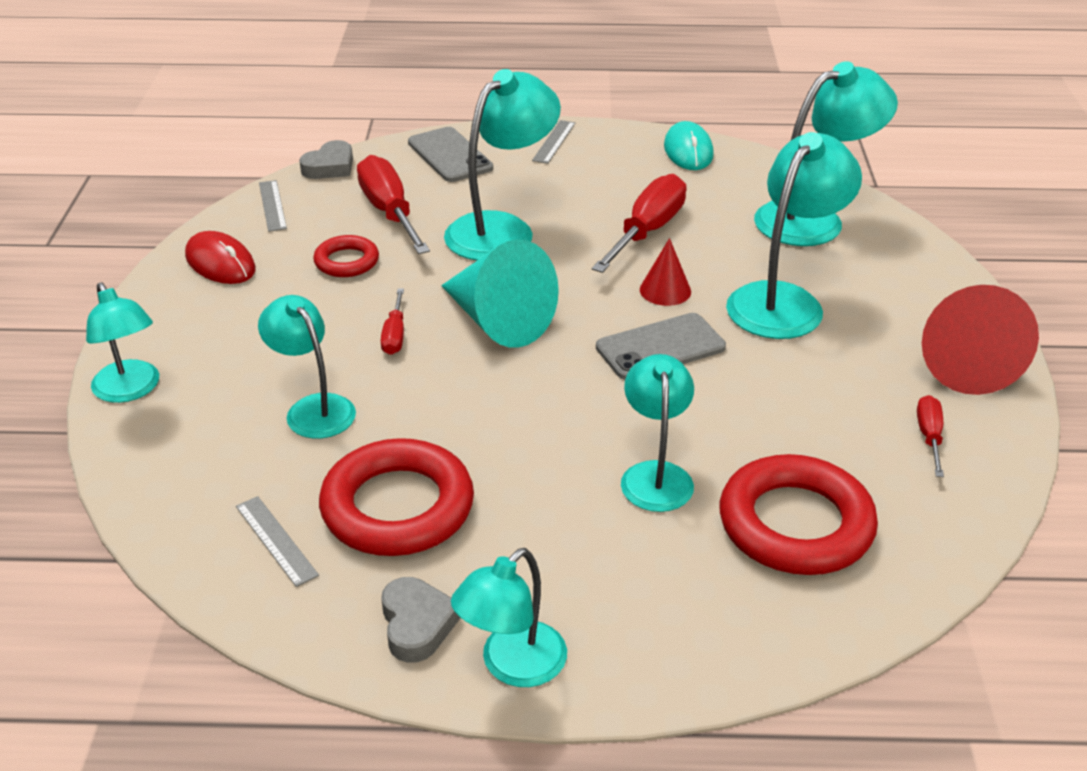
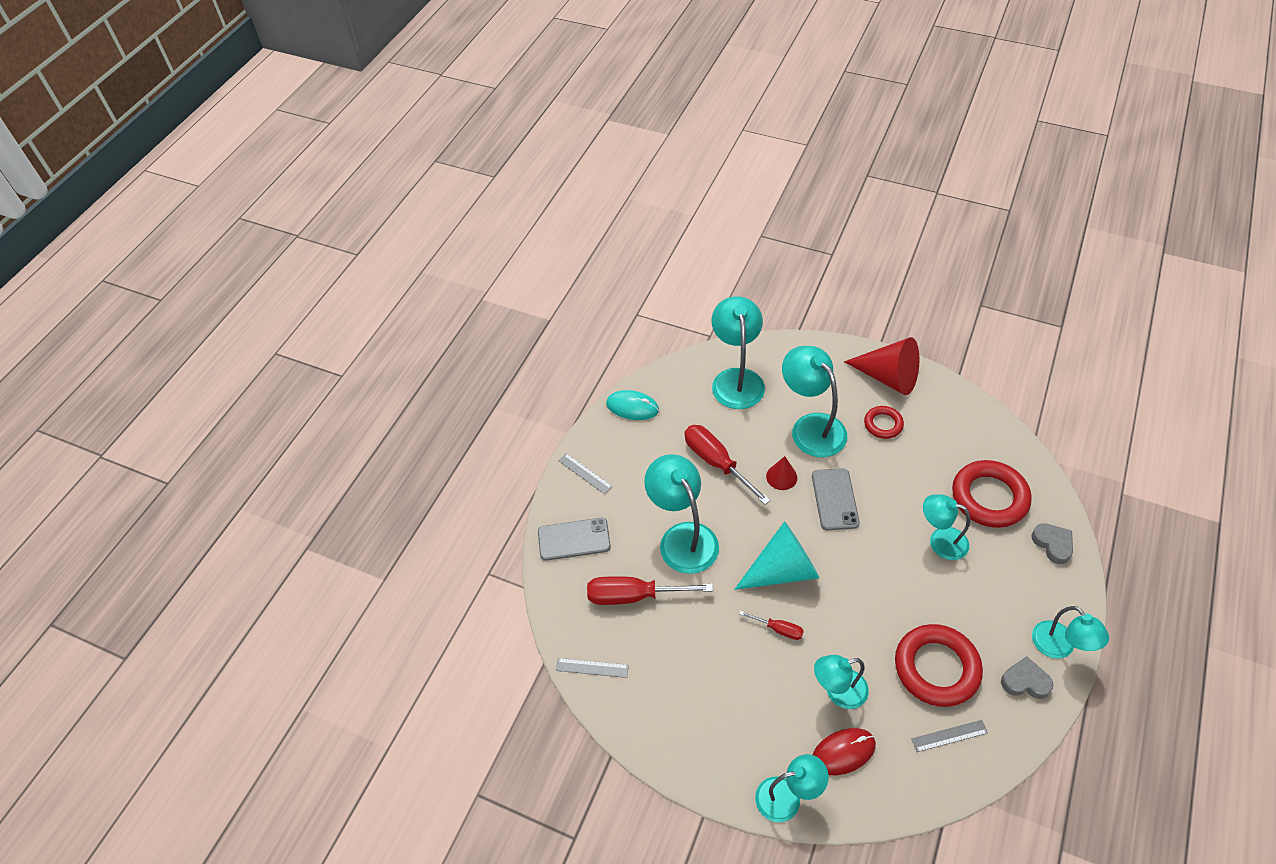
camera: 65 degrees left, 15 degrees up
(220, 263) = (655, 716): red mouse -> red mouse (843, 752)
(330, 167) = (554, 618): grey heart -> grey heart (1052, 544)
(346, 261) = (685, 636): red ring -> red ring (883, 424)
(929, 437) = (941, 418): red screwdriver -> none

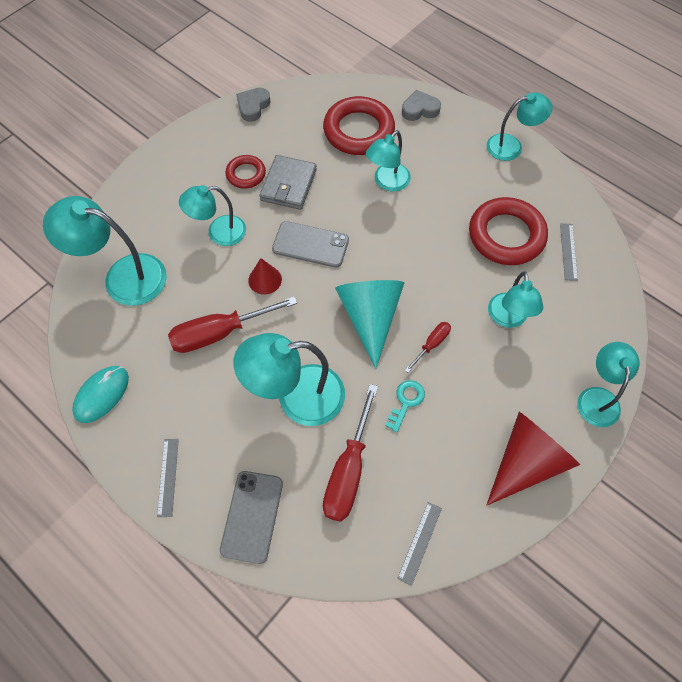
camera: 75 degrees left, 10 degrees up
(585, 473) = (168, 477): grey ruler -> grey ruler turned 60 degrees counterclockwise
(712, 623) = (406, 402): none -> turquoise key
(811, 427) = (218, 232): turquoise lamp -> turquoise lamp, size x0.64
(843, 752) = (565, 336): red mouse -> none
(888, 377) = (195, 149): red cone -> red cone (526, 462)
(890, 461) = (288, 185): none -> grey wallet
(1025, 681) = (534, 180): grey heart -> grey heart (253, 106)

